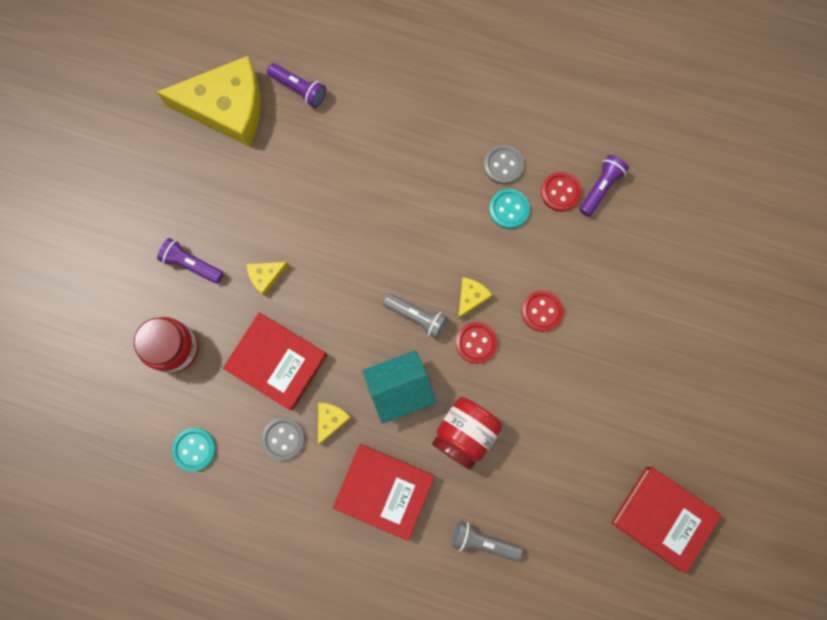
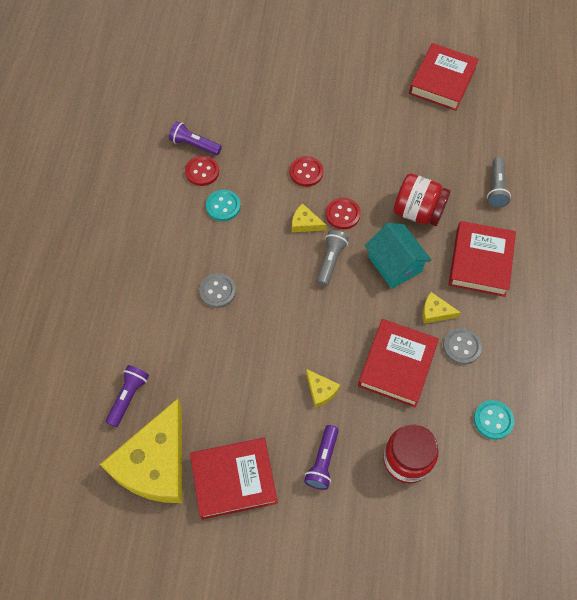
camera: 100 degrees left, 15 degrees down
(194, 177) = (234, 480): none -> red book
(227, 107) = (155, 463): yellow cheese -> yellow cheese turned 150 degrees counterclockwise
(503, 165) = (184, 215): grey button -> grey button (217, 291)

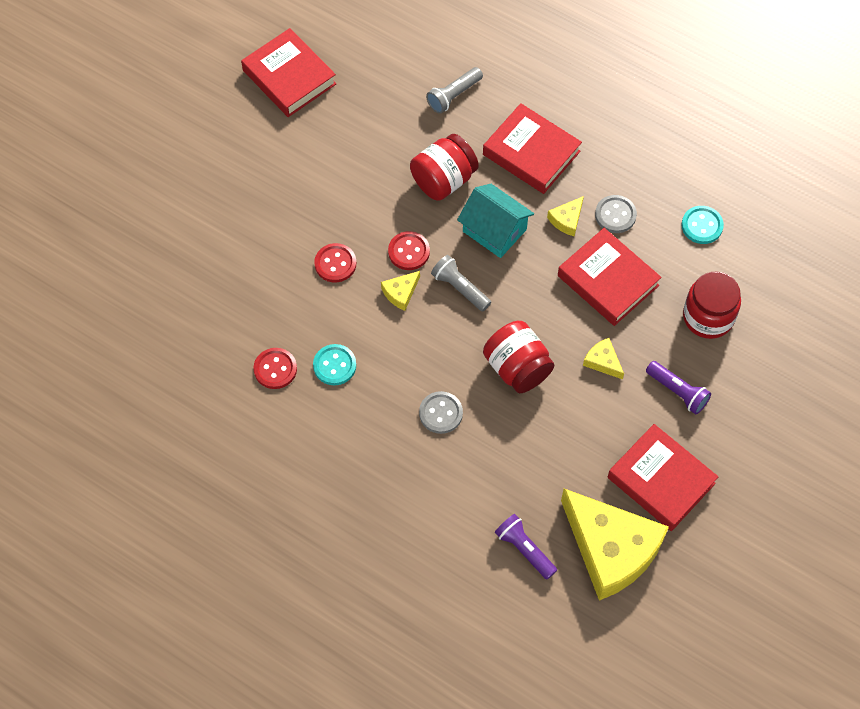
camera: 65 degrees left, 0 degrees up
(194, 145) = (232, 363): purple flashlight -> none
(234, 480) = (661, 480): red book -> red book turned 60 degrees counterclockwise
(282, 329) = (517, 368): none -> red jar
(321, 390) = (603, 361): yellow cheese -> yellow cheese turned 120 degrees counterclockwise
(395, 264) = (494, 230): turquoise house -> turquoise house turned 45 degrees clockwise
(496, 188) = (453, 96): grey flashlight -> grey flashlight turned 105 degrees clockwise

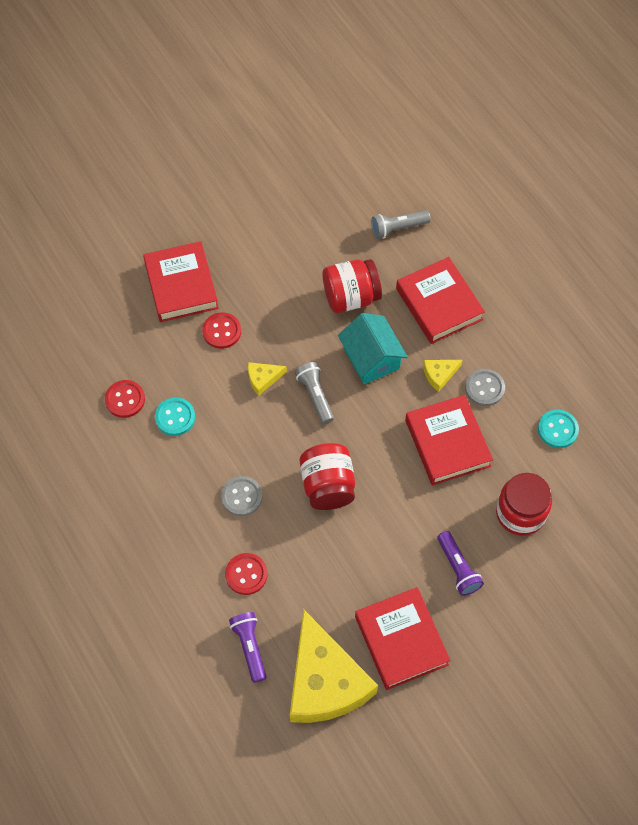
camera: 25 degrees right, 0 degrees up
(289, 77) = (267, 159): red book -> red book (181, 285)
(409, 251) = (288, 346): red button -> red button (246, 574)
(603, 361) = (405, 512): yellow cheese -> none

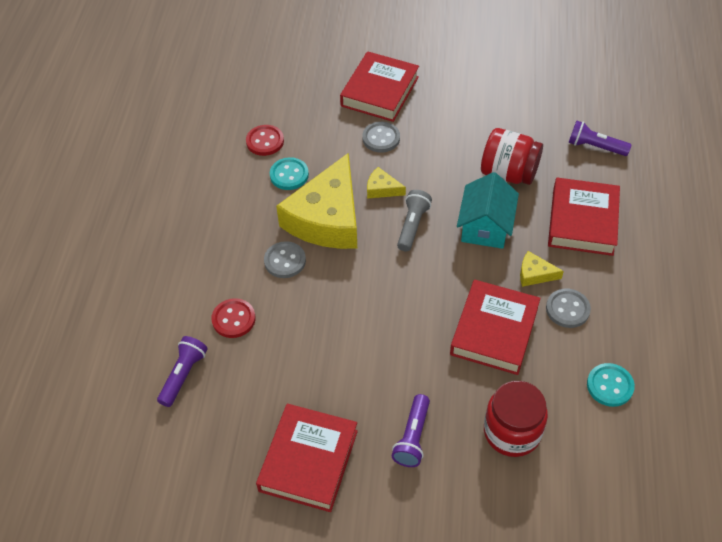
camera: 40 degrees right, 10 degrees down
(222, 331) = (381, 138): red button -> grey button
(324, 681) = (215, 445): yellow cheese -> yellow cheese (327, 218)
(328, 486) = (360, 297): red jar -> none
(398, 228) = (595, 147): grey flashlight -> purple flashlight

